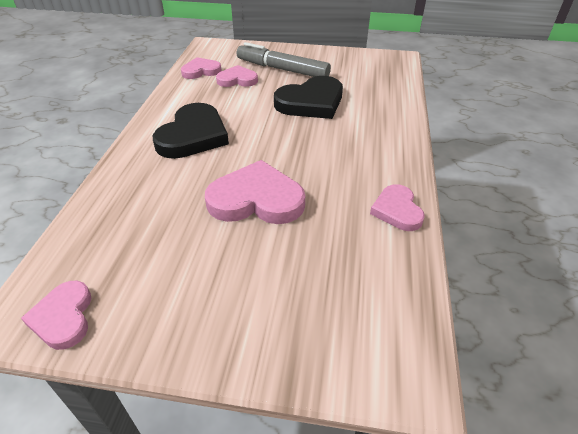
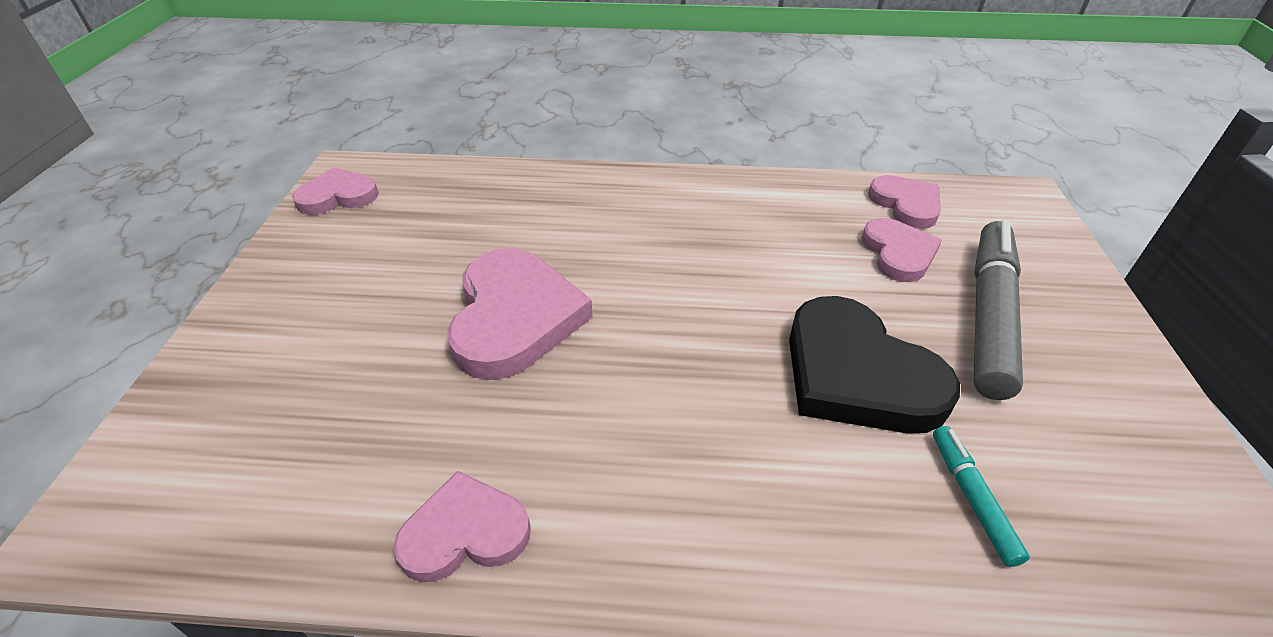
camera: 85 degrees right, 0 degrees up
(193, 136) = (682, 228): black heart -> none
(369, 92) = (971, 498): none -> turquoise marker

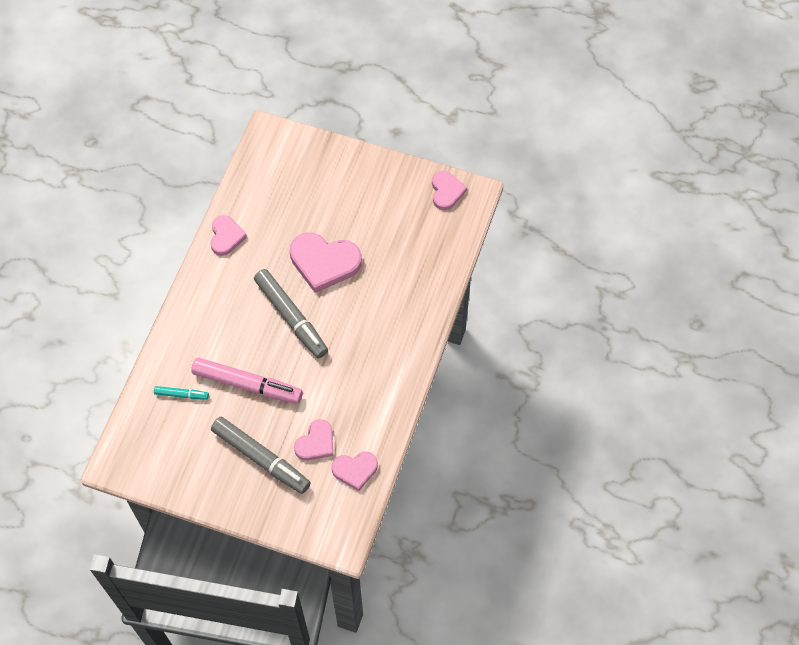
camera: 105 degrees right, 20 degrees up
(663, 340) = (291, 317): none -> grey marker
(857, 374) = (247, 384): black heart -> pink marker
(898, 253) = (316, 443): pink heart -> pink heart turned 60 degrees counterclockwise

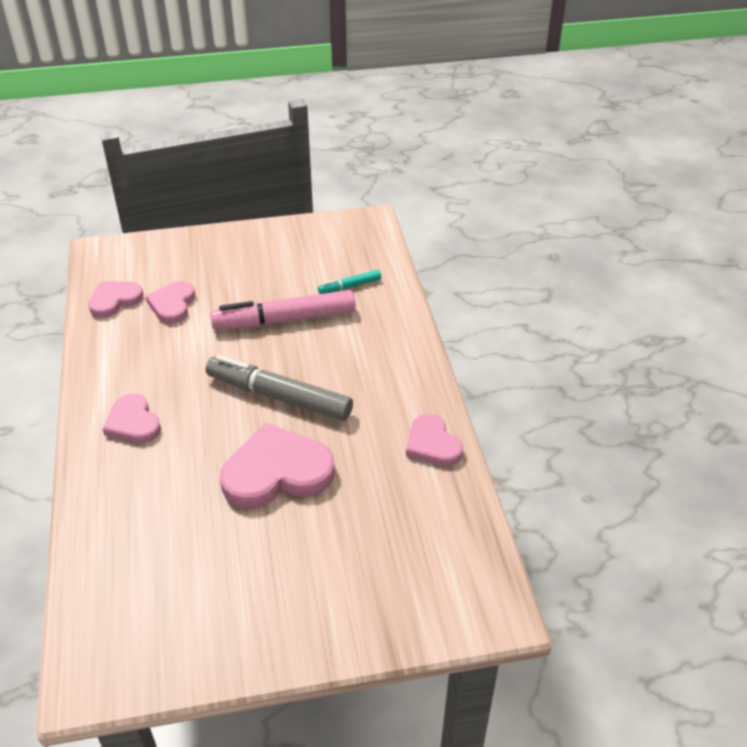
camera: 150 degrees right, 20 degrees down
(261, 458) = (225, 273): grey marker -> none
(446, 192) = (137, 662): pink heart -> pink heart (133, 423)

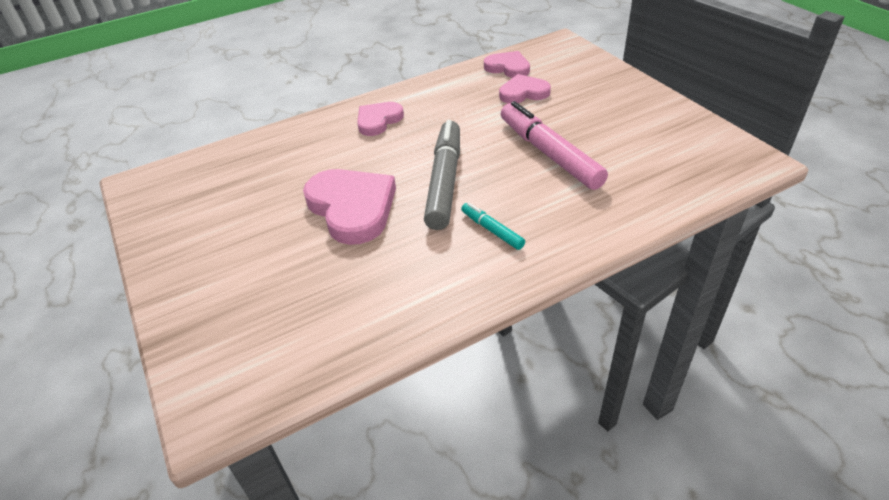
camera: 75 degrees right, 0 degrees up
(350, 286) = (632, 178): turquoise marker -> turquoise marker (492, 230)
(432, 444) = (429, 303): pink heart -> none

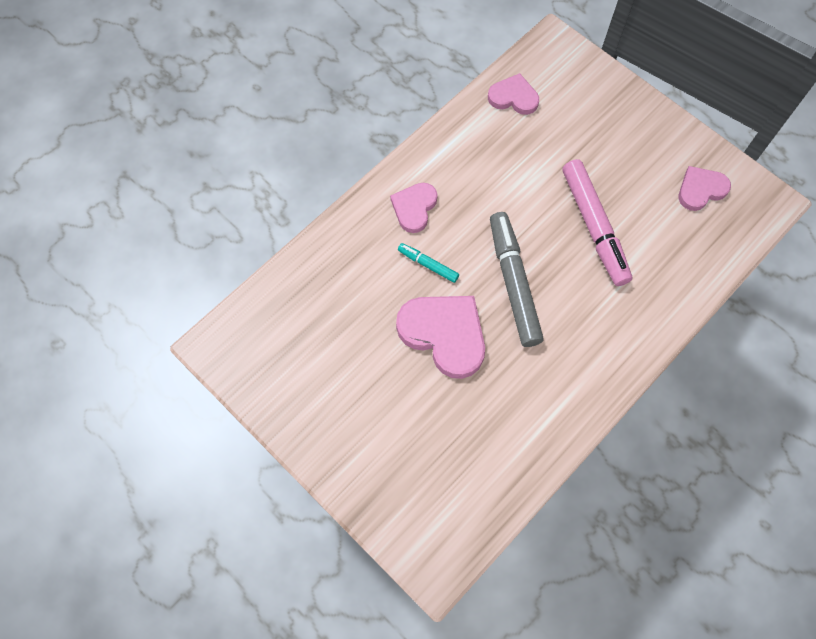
camera: 20 degrees left, 25 degrees up
(492, 230) = (576, 335): turquoise marker -> turquoise marker (428, 265)
(523, 93) = (542, 138): pink heart -> pink heart (700, 190)
(549, 154) = (594, 227): pink marker -> pink marker turned 150 degrees counterclockwise

